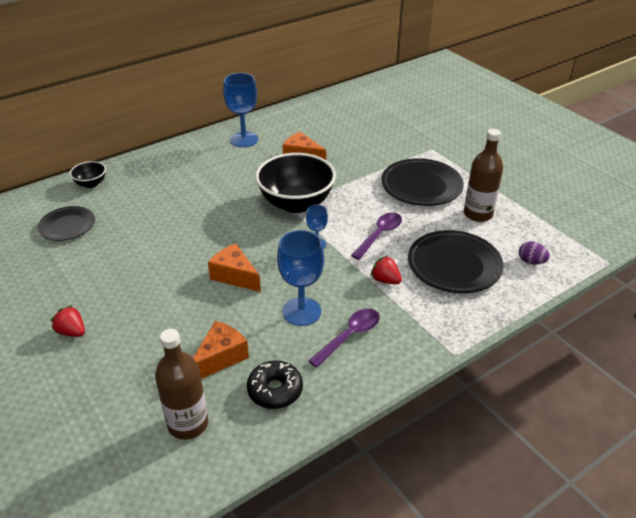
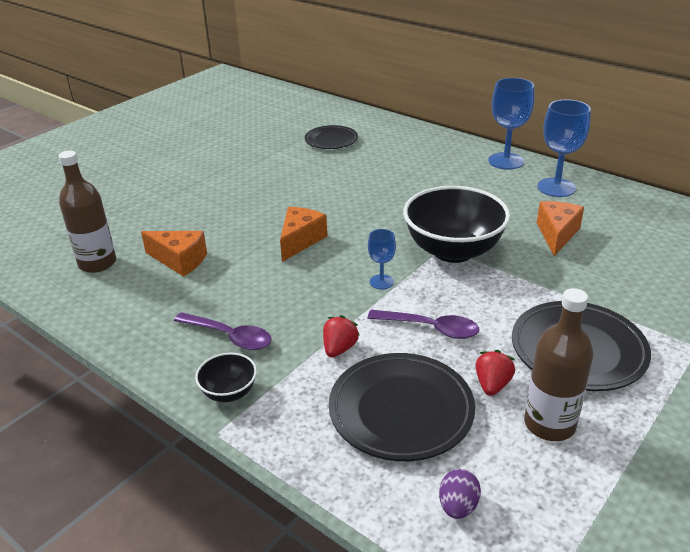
camera: 75 degrees right, 5 degrees down
(72, 332) = (197, 182): red strawberry -> red strawberry (492, 385)
(91, 184) = (401, 132): black bowl -> black bowl (229, 392)
(275, 390) = (141, 302): black donut -> none
(301, 311) = (259, 295): blue goblet -> blue goblet (506, 161)

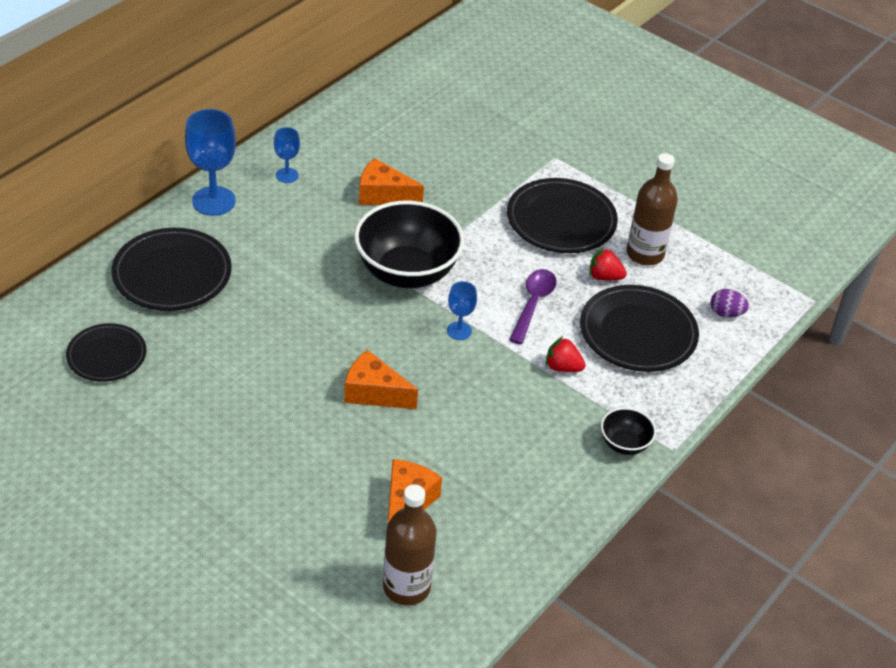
camera: 95 degrees left, 10 degrees up
(229, 336) = (546, 448): purple spoon -> none
(416, 153) = (172, 274): none -> black plate
(556, 187) = (287, 175): blue goblet -> blue goblet, size x0.54

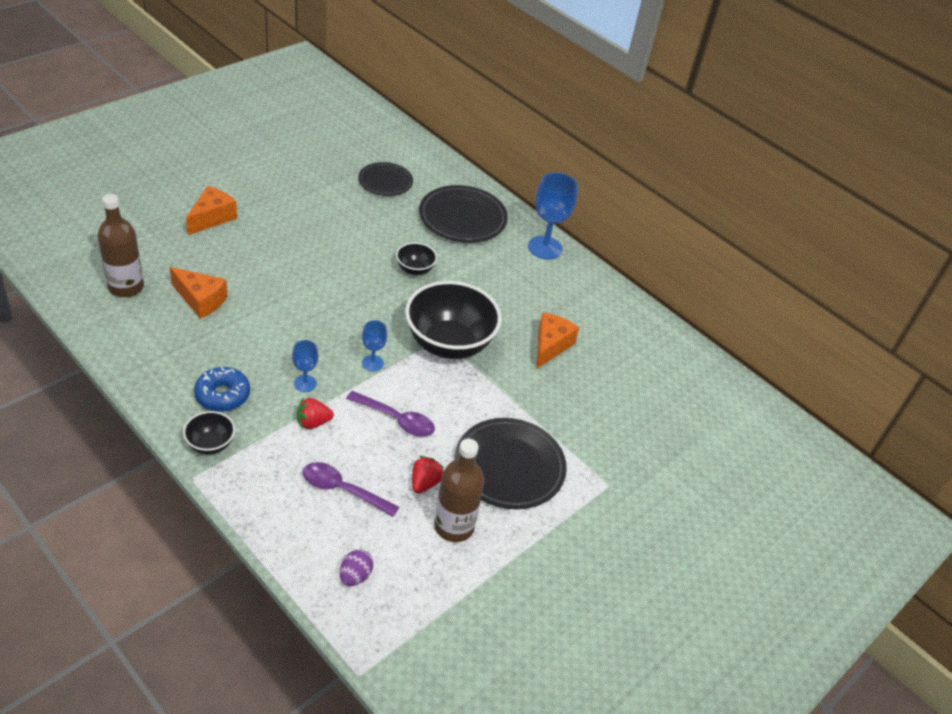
camera: 95 degrees right, 0 degrees up
(287, 175) = (577, 291): blue goblet -> blue goblet (305, 383)
(287, 310) = (415, 269): none -> black bowl
(374, 393) = (316, 301): orange cheese -> orange cheese (212, 218)
(553, 448) = (222, 395): none -> blue donut
(562, 367) = (313, 422): red strawberry -> red strawberry turned 135 degrees counterclockwise
(637, 333) = (342, 490): black plate -> purple spoon

